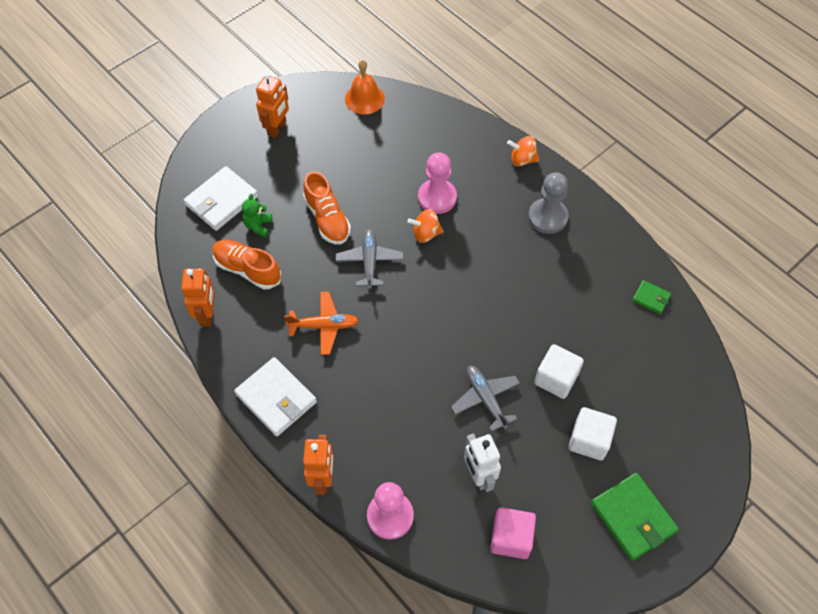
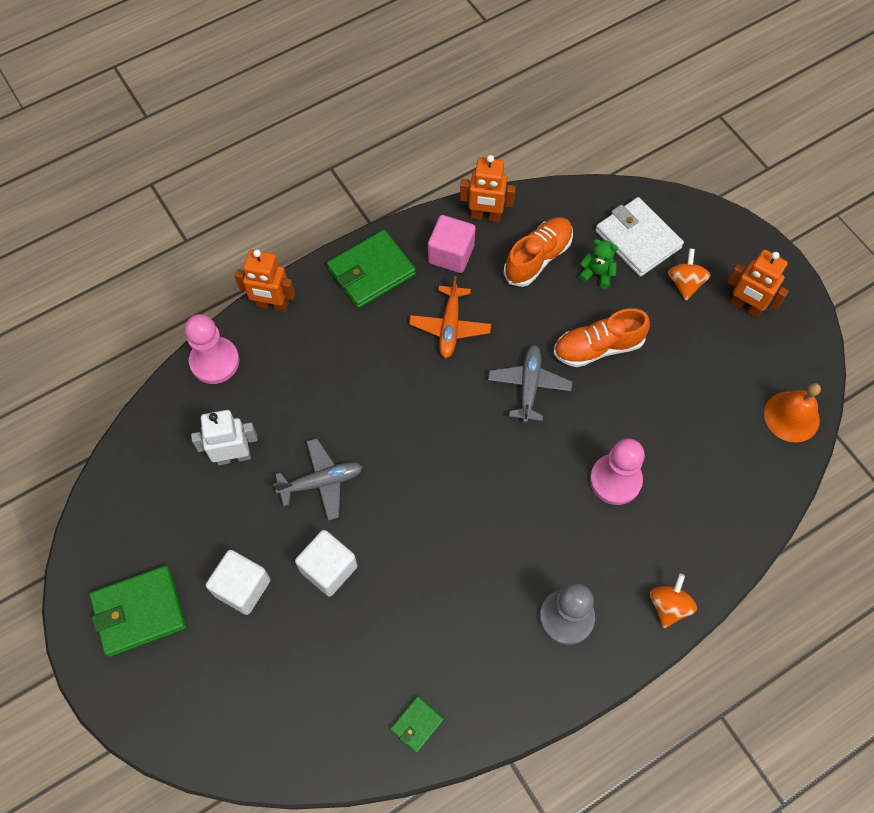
camera: 100 degrees right, 5 degrees up
(276, 398) = (371, 271): white wallet -> green wallet
(369, 261) = (529, 386): grey plane -> grey plane turned 90 degrees counterclockwise
(426, 234) = (560, 456): orange spinning top -> orange spinning top (685, 283)
(511, 538) = (156, 474): pink cube -> pink cube (451, 254)

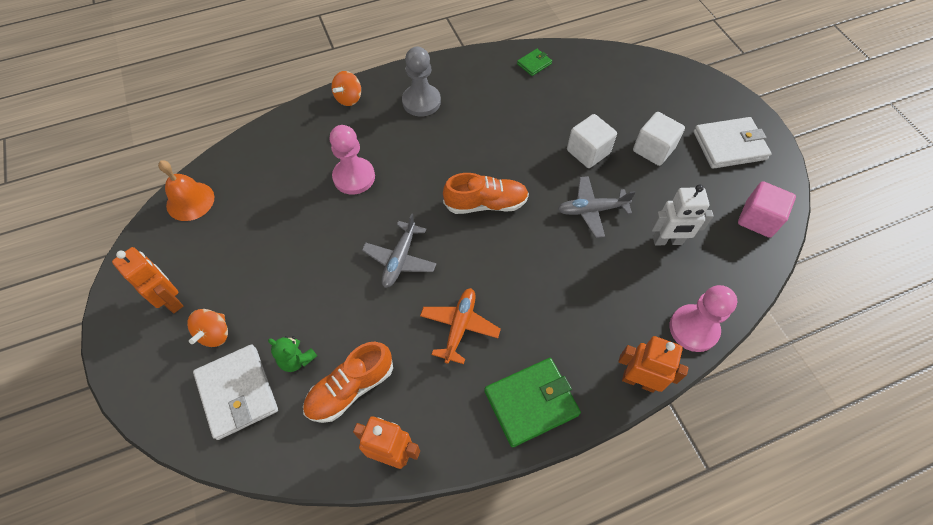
camera: 170 degrees left, 5 degrees down
(139, 612) = (729, 145): green wallet -> white wallet
(451, 254) = (442, 409): pink cube -> pink cube (758, 219)
(598, 347) = (326, 284): orange shoe -> orange shoe (486, 204)

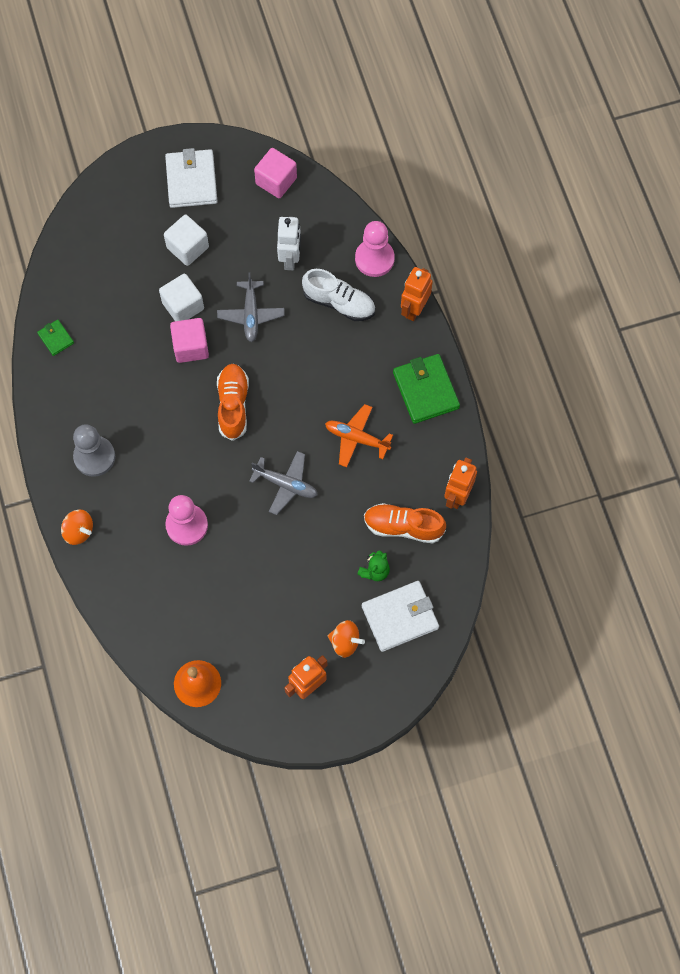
camera: 85 degrees left, 10 degrees up
(350, 388) = (403, 526): orange shoe -> orange shoe turned 135 degrees clockwise
(544, 162) = (191, 347): none -> pink cube
(626, 294) = (339, 302): none -> white shoe

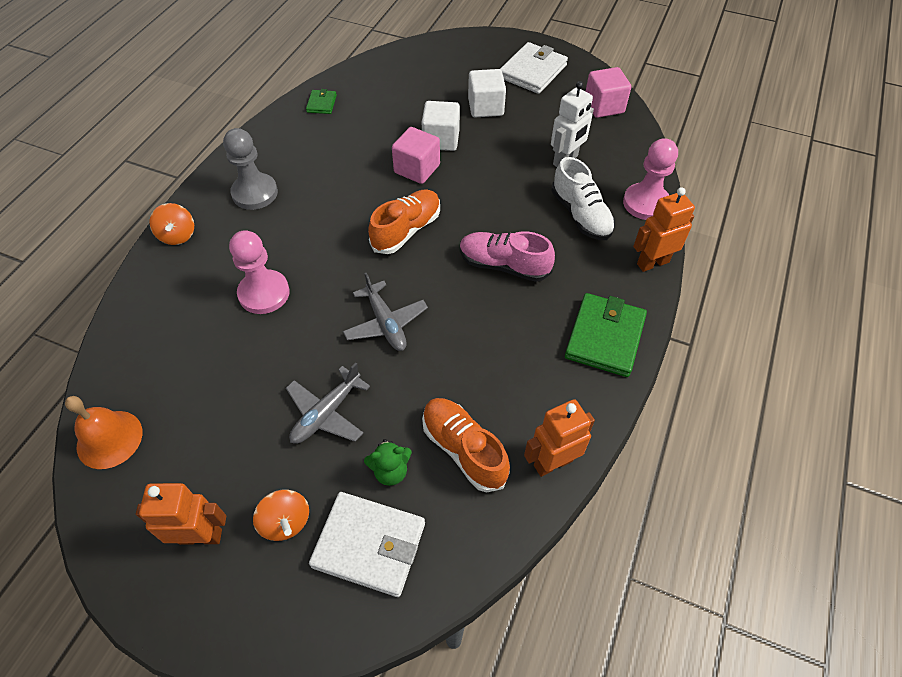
camera: 40 degrees right, 15 degrees down
(251, 314) = (491, 177): grey plane -> grey plane (326, 413)
(322, 384) = (503, 265): none -> pink shoe
(356, 438) = (493, 331): orange plane -> none

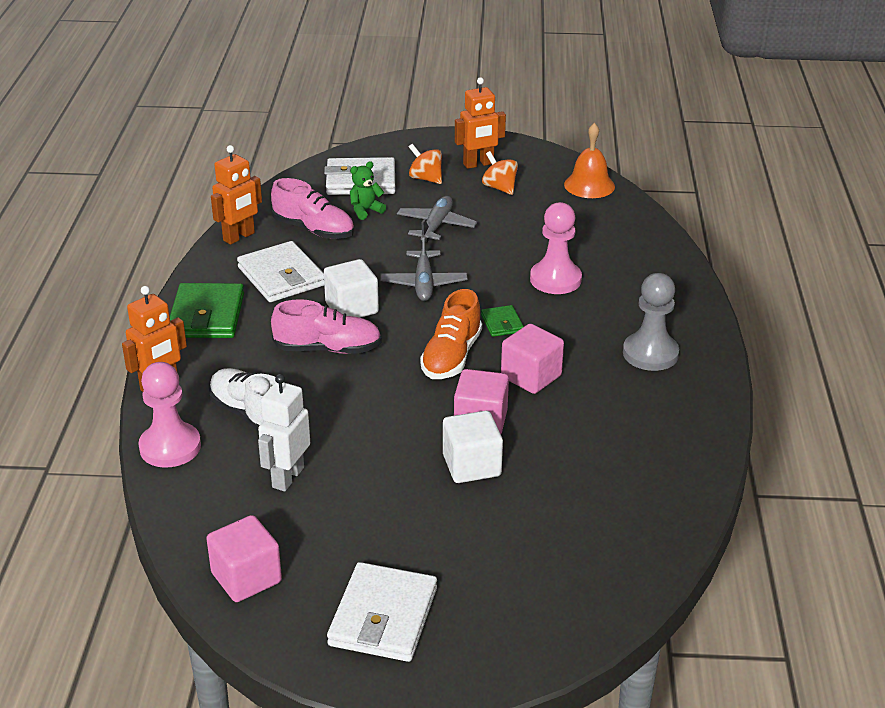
camera: 160 degrees right, 20 degrees down
(178, 235) = (687, 302): orange spinning top -> orange spinning top (499, 188)
(321, 104) = (674, 476): green wallet -> green wallet (502, 323)
(357, 196) = (531, 376): none -> pink cube
(386, 323) = (424, 283): grey plane -> grey plane turned 135 degrees counterclockwise
(463, 449) = (314, 230): orange shoe -> pink shoe
(485, 107) = (432, 530): white cube -> white cube (352, 308)
(520, 375) = (281, 276): none -> white wallet

